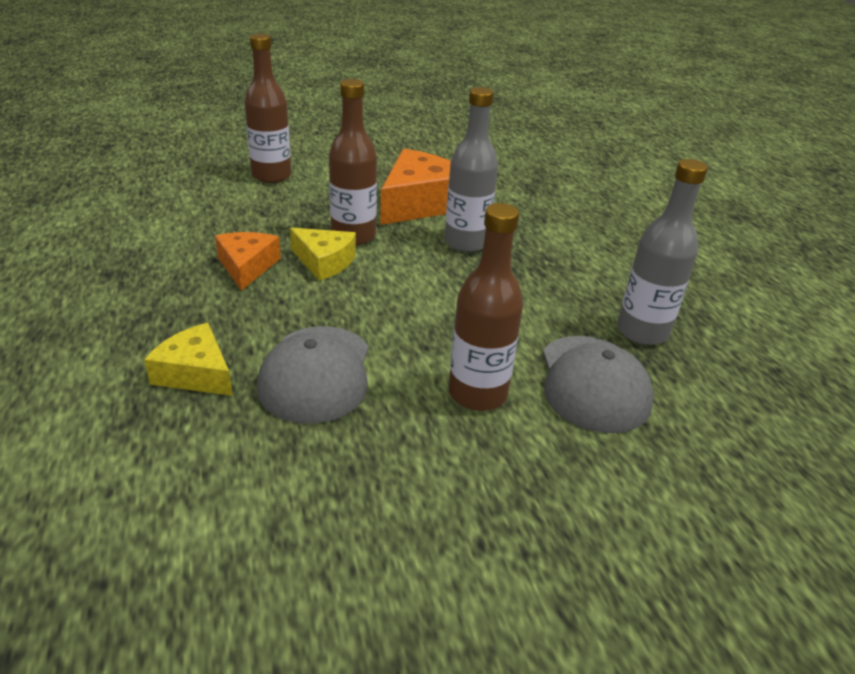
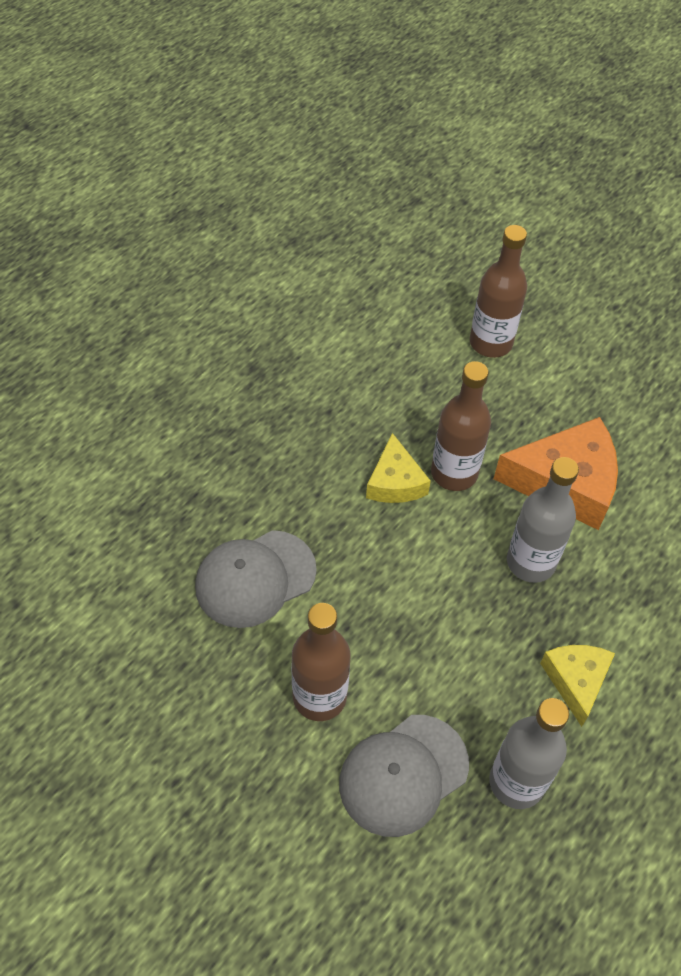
camera: 55 degrees right, 20 degrees up
(196, 373) = (197, 509): yellow cheese -> yellow cheese (576, 681)
(247, 266) = (339, 439): orange cheese -> none

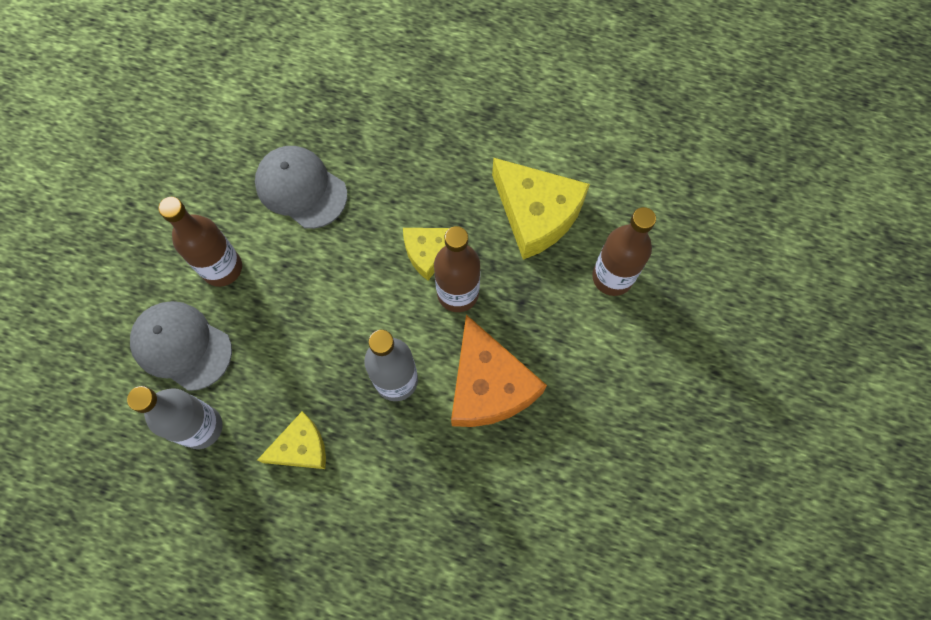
camera: 70 degrees right, 15 degrees up
(395, 376) = (536, 214): none -> yellow cheese

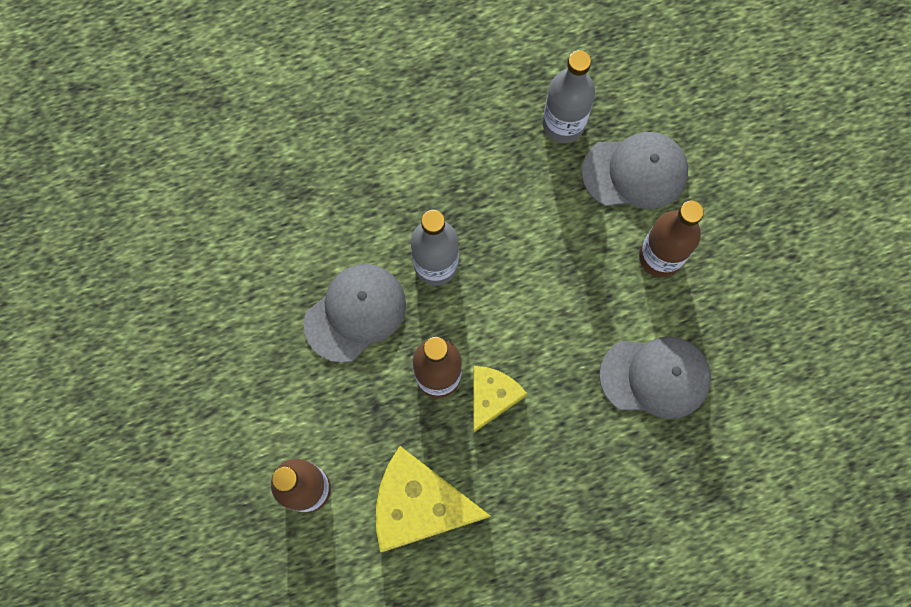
camera: 145 degrees right, 5 degrees up
(301, 448) = (472, 162): yellow cheese -> none
(488, 385) = (355, 313): orange cheese -> grey cap

